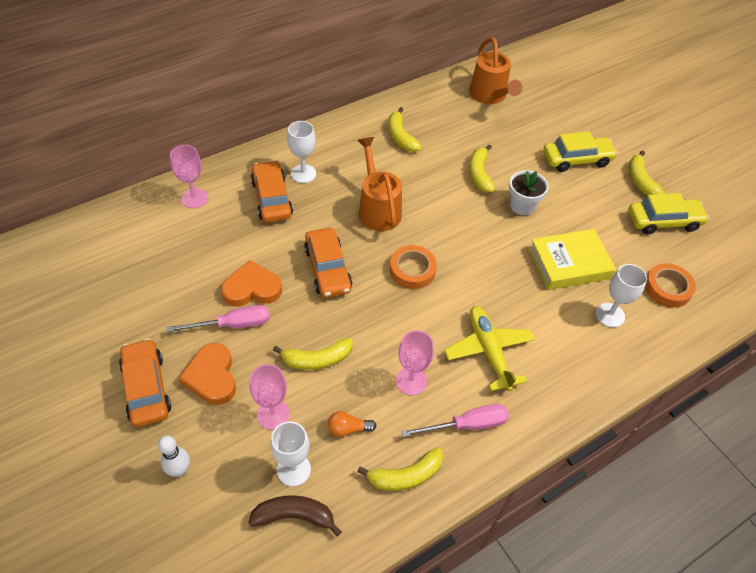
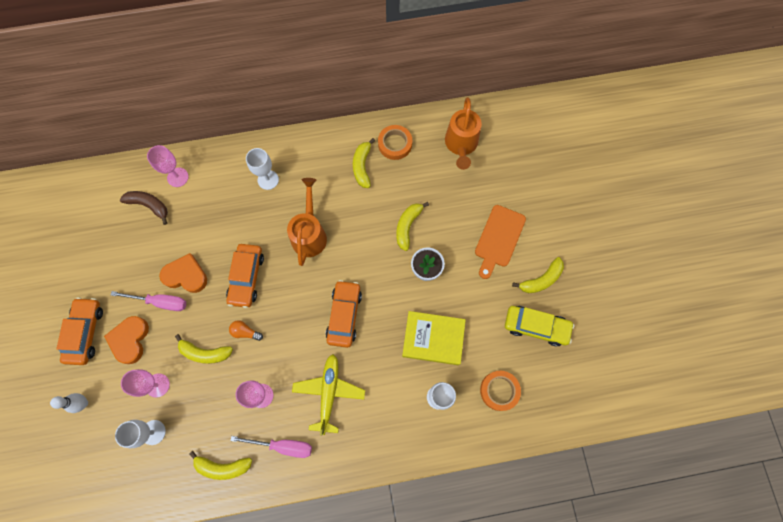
camera: 25 degrees right, 20 degrees up
(272, 198) = (234, 196): orange car -> orange car (344, 315)
(294, 516) = (140, 465): brown banana -> brown banana (149, 205)
(348, 428) = (202, 416): orange light bulb -> orange light bulb (245, 332)
(412, 270) = (308, 301): orange tape -> orange tape (395, 144)
(577, 159) = (498, 239): yellow car -> orange cutting board
(640, 181) = (541, 280): yellow banana -> yellow banana turned 135 degrees counterclockwise

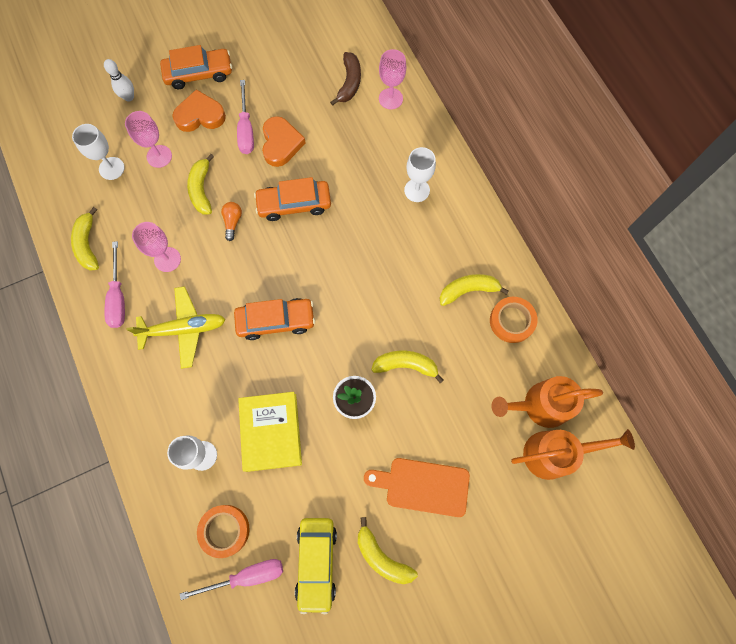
camera: 75 degrees right, 0 degrees up
(310, 233) = (364, 255): orange watering can -> orange watering can (555, 453)
(535, 380) = (246, 576): none -> pink screwdriver

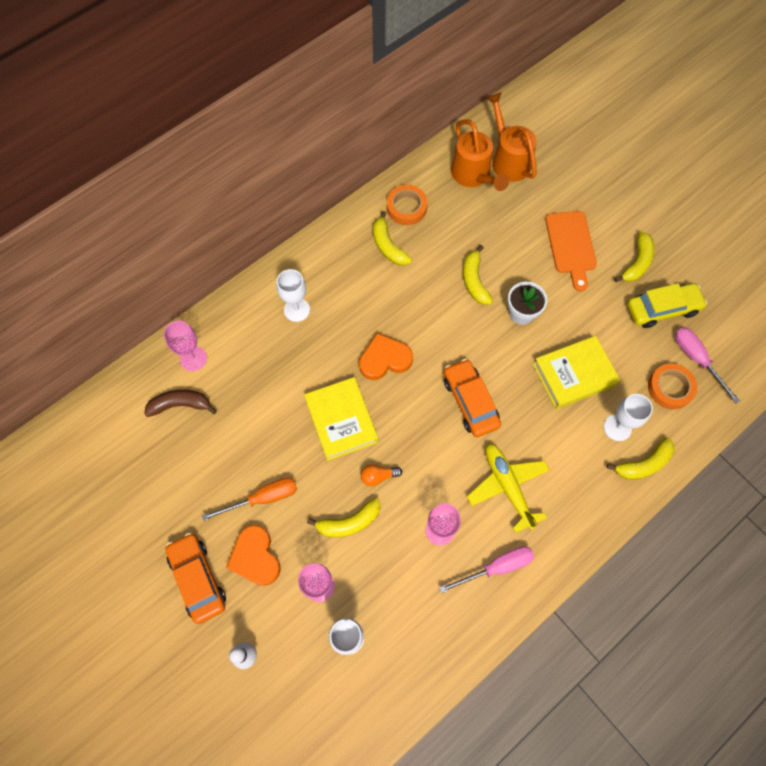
camera: 105 degrees left, 5 degrees down
(88, 244) = (449, 627): yellow banana -> yellow banana (643, 464)
(246, 129) = (263, 498): pink screwdriver -> orange screwdriver
(281, 144) = (273, 455): orange heart -> orange heart (384, 359)
(294, 204) = (341, 420): orange car -> yellow book

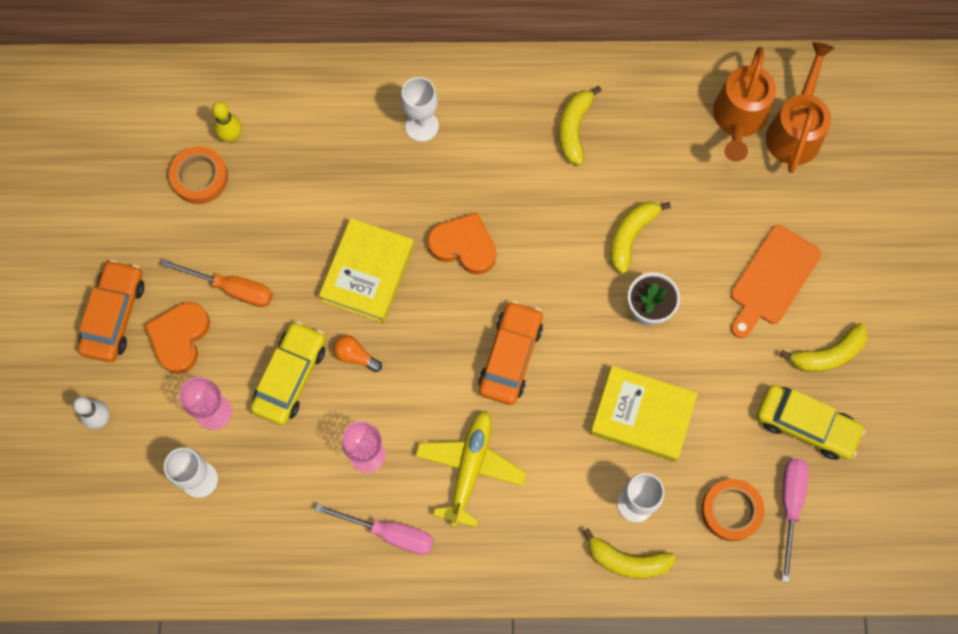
camera: 40 degrees right, 5 degrees up
(180, 405) = (231, 136): brown banana -> yellow bowling pin
(193, 358) = (281, 98): pink goblet -> none
(349, 522) = (290, 376): yellow banana -> yellow car
(406, 207) = (632, 101): orange tape -> orange tape (200, 177)

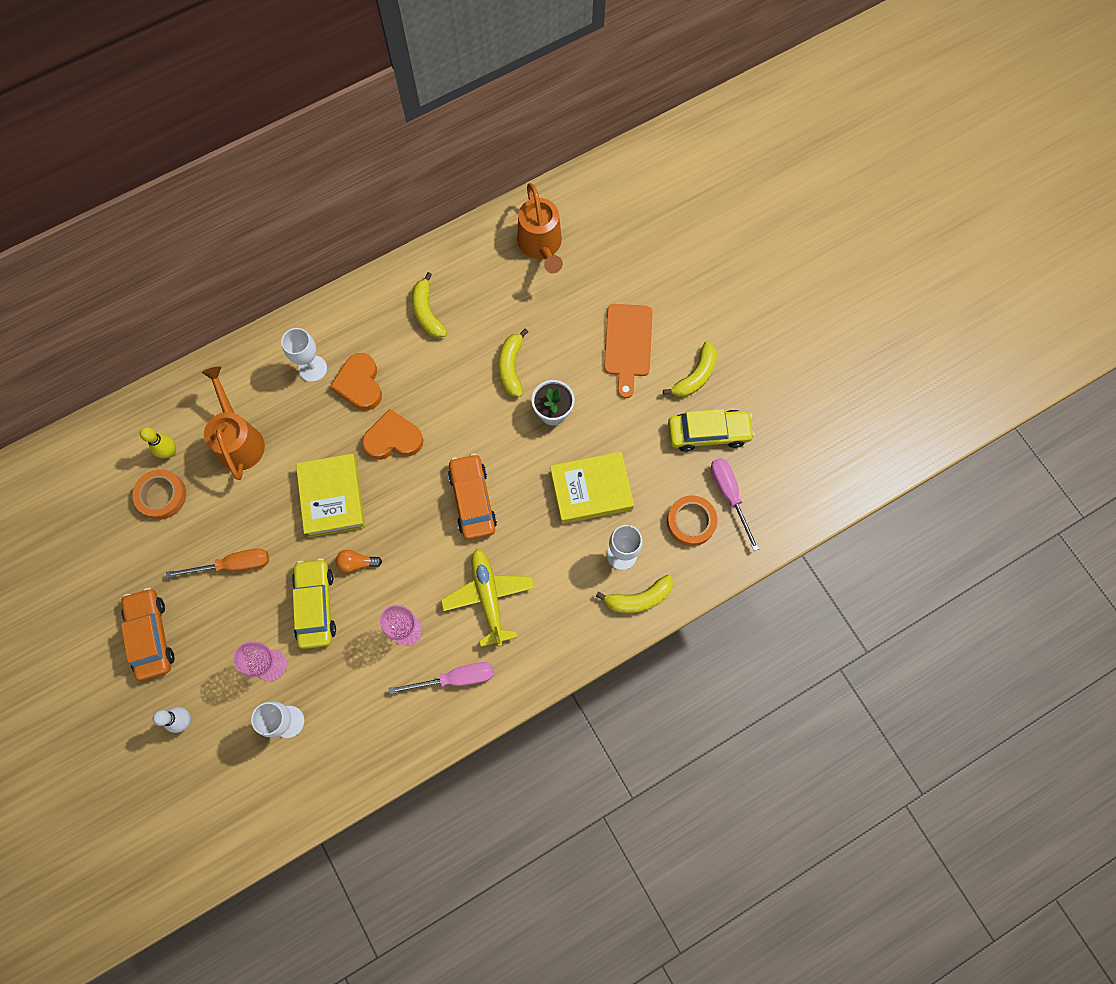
camera: 30 degrees left, 0 degrees up
(180, 338) = (213, 624): orange heart -> orange heart (360, 384)
(795, 130) = (585, 232): orange watering can -> orange watering can (239, 439)

